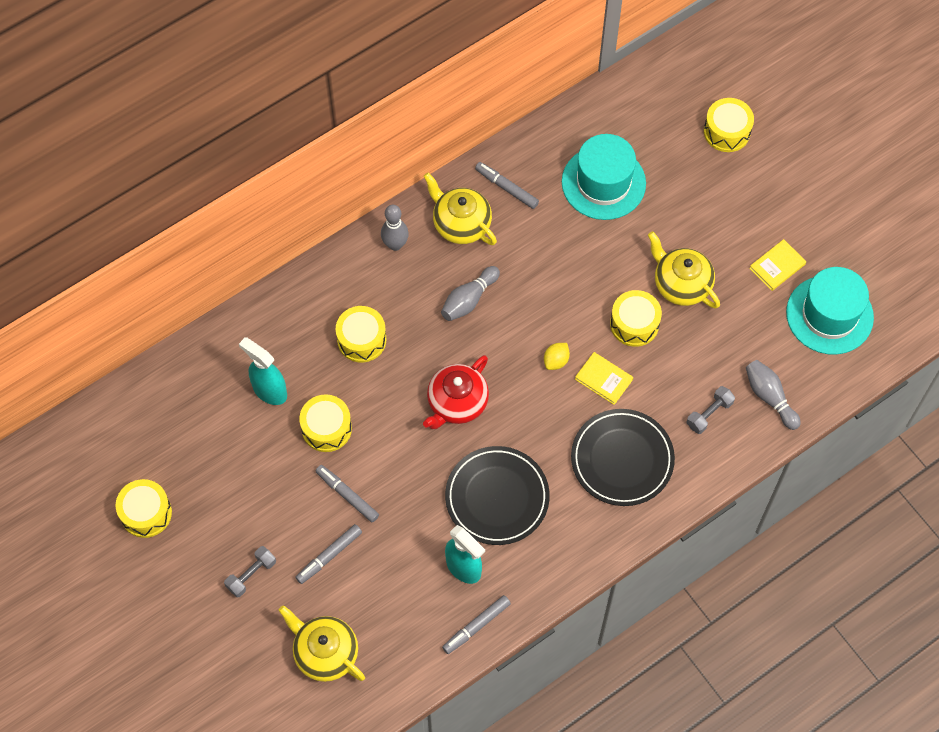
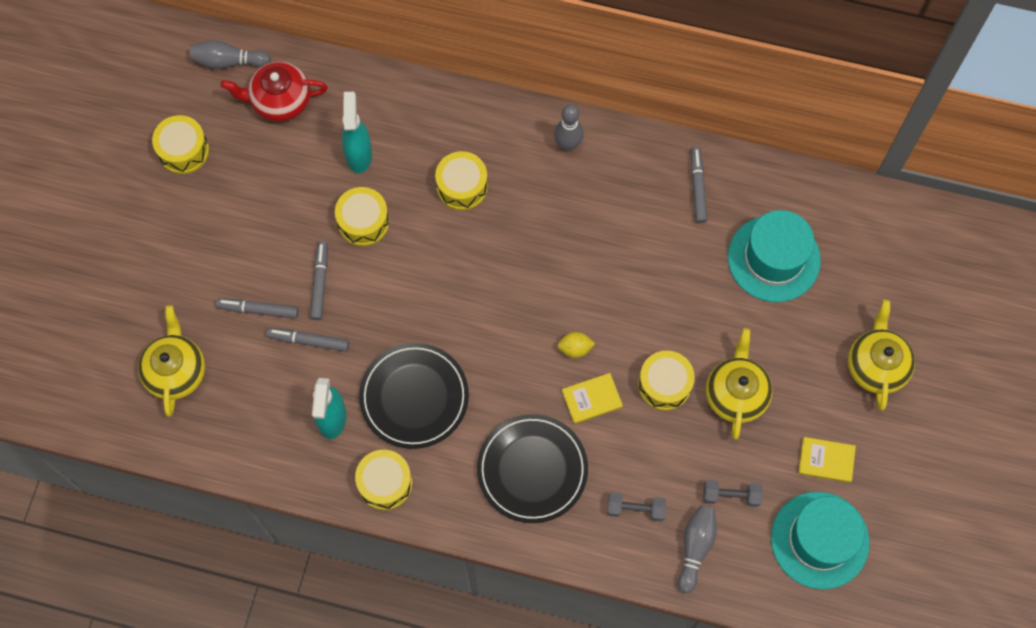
camera: 50 degrees right, 5 degrees up
(251, 575) = (196, 266): grey dumbbell -> grey dumbbell (731, 495)
(456, 403) = (470, 301): red teapot -> red teapot (280, 100)
(461, 224) = (632, 178): yellow teapot -> yellow teapot (876, 365)
(469, 300) = (569, 238): grey bowling pin -> grey bowling pin (228, 61)
(476, 626) = (290, 468): grey marker -> grey marker (308, 341)
(603, 379) = (592, 399): yellow book -> yellow book turned 75 degrees clockwise
(727, 131) = (918, 320): yellow drum -> yellow drum (385, 483)

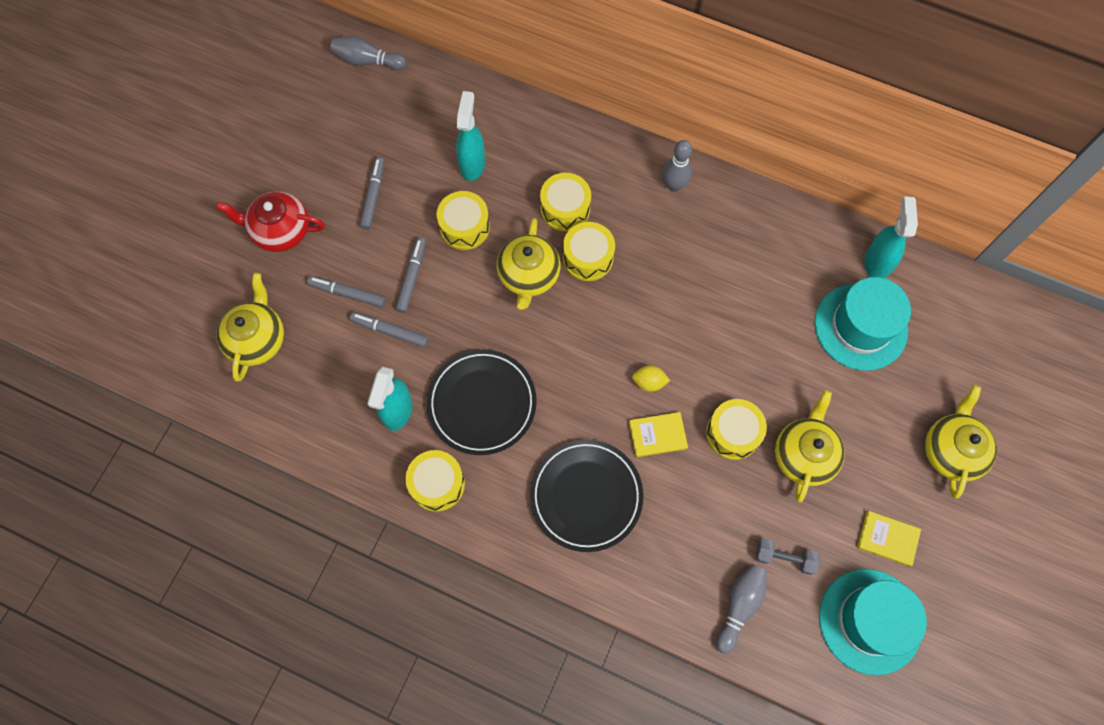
camera: 10 degrees right, 0 degrees up
(183, 150) = (309, 134): yellow drum -> yellow drum (588, 257)
(280, 100) = (408, 103): red teapot -> red teapot (280, 230)
(437, 261) = (528, 276): none -> yellow teapot
(635, 509) = (684, 555): grey dumbbell -> none
(697, 187) = (794, 246): grey marker -> grey marker (373, 196)
(781, 191) = (876, 263): none -> turquoise spray bottle

